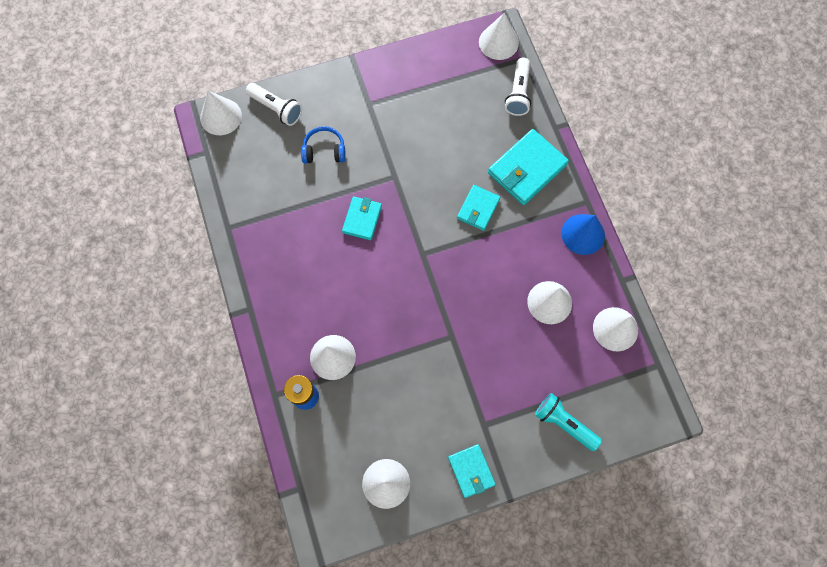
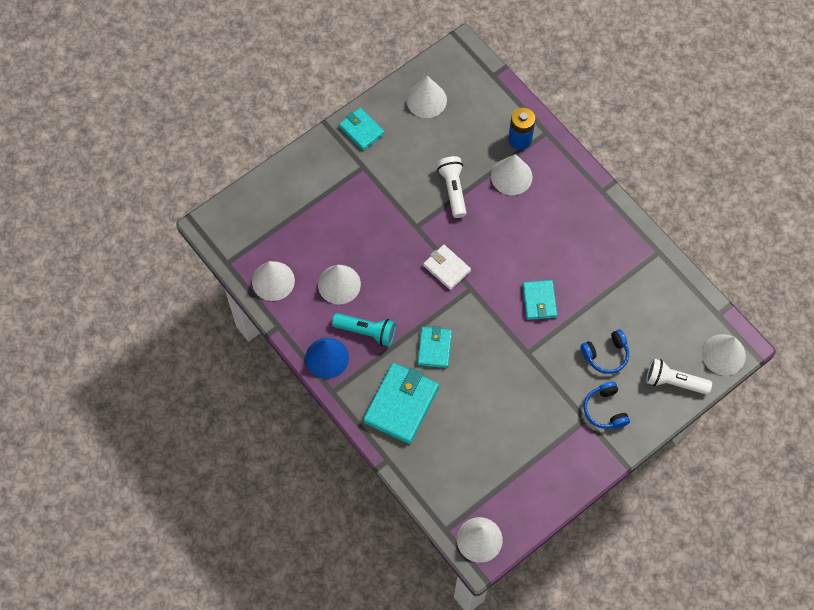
camera: 160 degrees right, 5 degrees down
(348, 106) = (605, 410): none -> blue headphones
(437, 282) = (446, 268): none -> white wallet
(518, 93) = (437, 485): white flashlight -> white flashlight (453, 189)
(564, 423) = (296, 190): turquoise flashlight -> turquoise flashlight (366, 331)

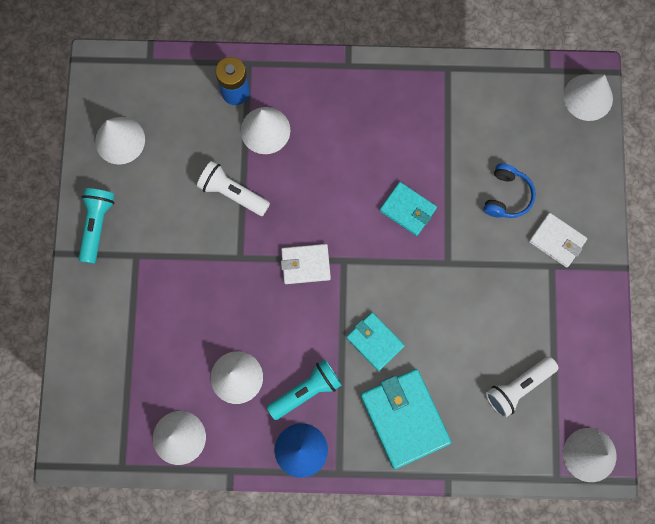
camera: 50 degrees left, 10 degrees up
(361, 130) = (97, 225): turquoise wallet -> turquoise flashlight
(605, 410) = (557, 241): blue headphones -> white wallet
(674, 382) = (579, 160): white flashlight -> white flashlight (518, 387)

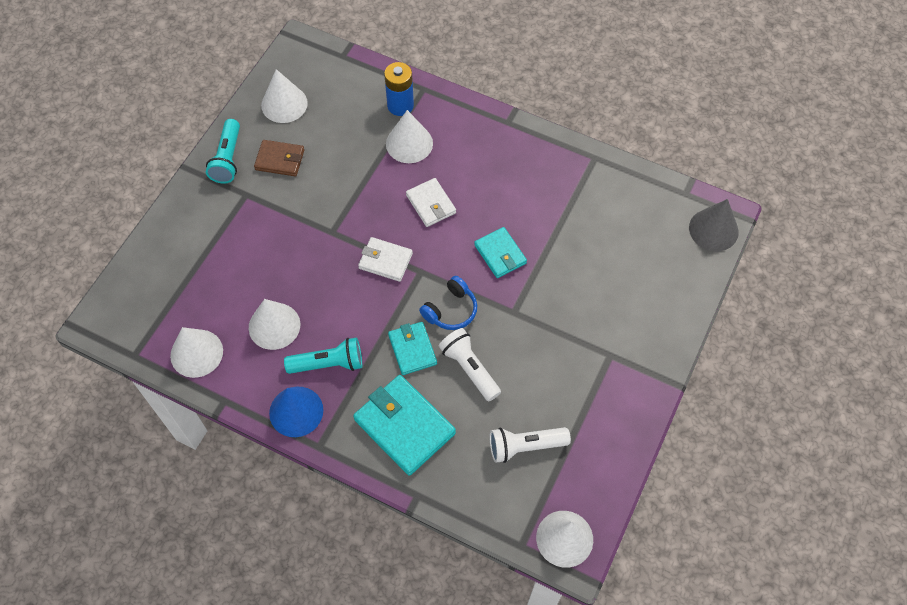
camera: 25 degrees right, 15 degrees down
(97, 225) = (228, 159): turquoise flashlight -> turquoise flashlight turned 150 degrees clockwise
(149, 204) = (280, 160): none -> brown wallet
(232, 193) = (354, 180): white flashlight -> white flashlight (469, 368)
(404, 418) = (404, 426): turquoise wallet -> turquoise wallet turned 45 degrees counterclockwise
(507, 196) = (597, 280): blue headphones -> blue headphones (451, 310)
(557, 241) = (625, 336): white wallet -> white wallet (431, 204)
(588, 97) = (713, 229): white cone -> grey cone

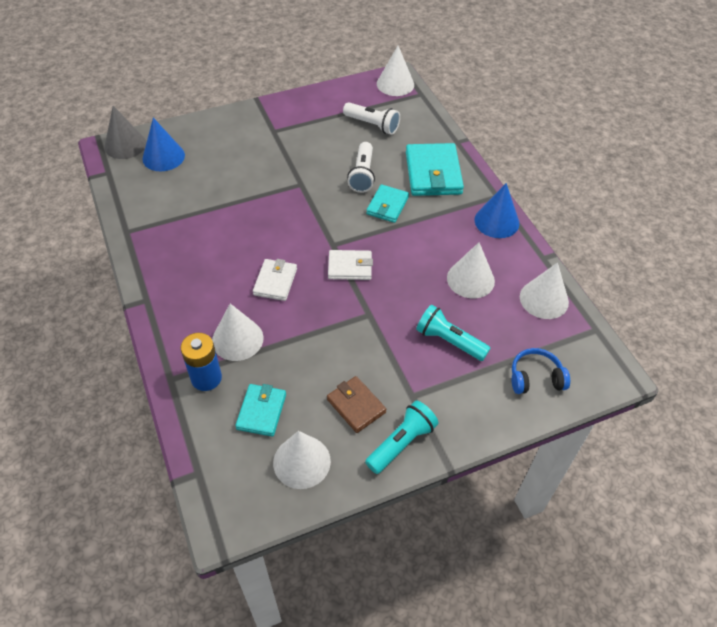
camera: 140 degrees left, 10 degrees down
(328, 363) = (451, 233): turquoise flashlight -> turquoise flashlight (449, 341)
(385, 261) = (350, 267): white wallet -> white wallet turned 60 degrees counterclockwise
(451, 310) = (338, 210): blue headphones -> blue headphones (535, 378)
(500, 254) = (268, 218): turquoise wallet -> turquoise wallet (261, 411)
(665, 244) = (163, 157): none -> blue cone

